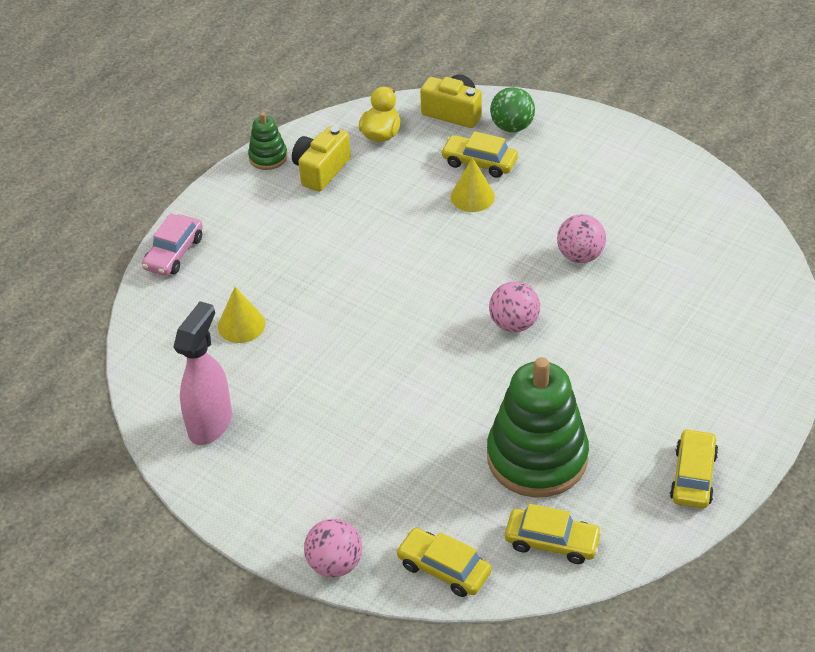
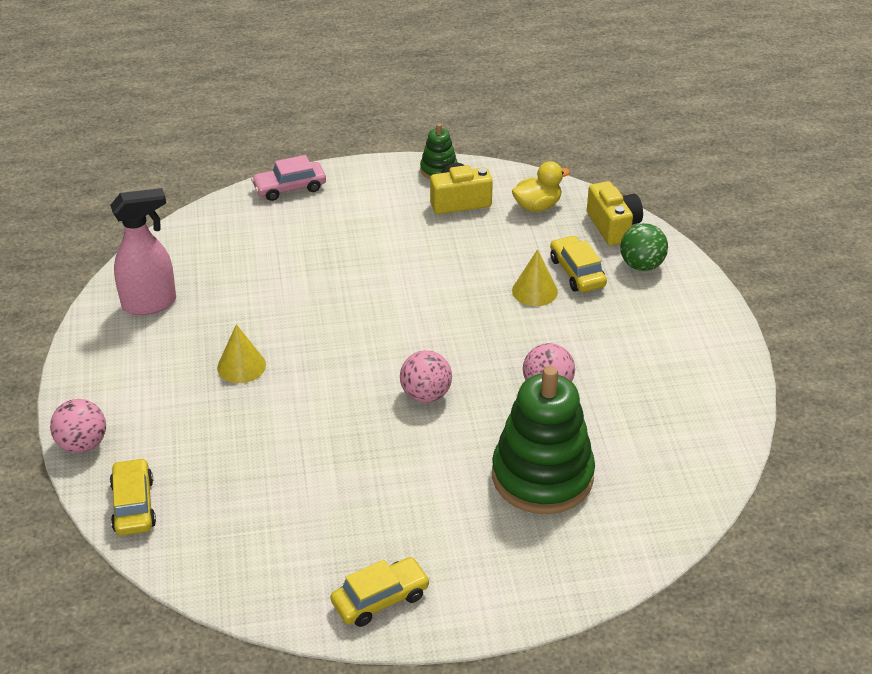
camera: 45 degrees right, 5 degrees down
(241, 325) = (259, 260): yellow cone -> yellow cone (241, 366)
(537, 457) = (299, 491): green stacking toy -> green stacking toy (542, 476)
(552, 542) = (220, 551): yellow car -> none

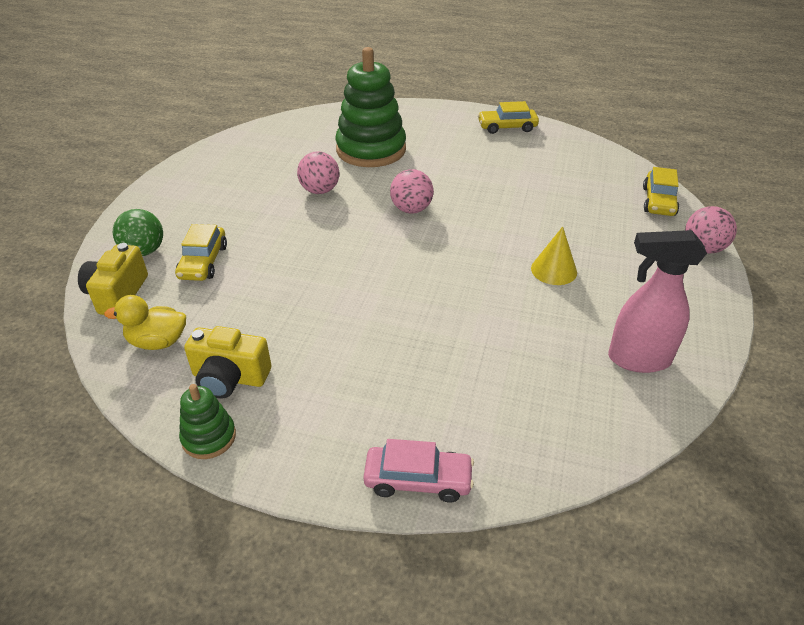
camera: 155 degrees left, 0 degrees up
(534, 291) = (256, 257): yellow cone -> none

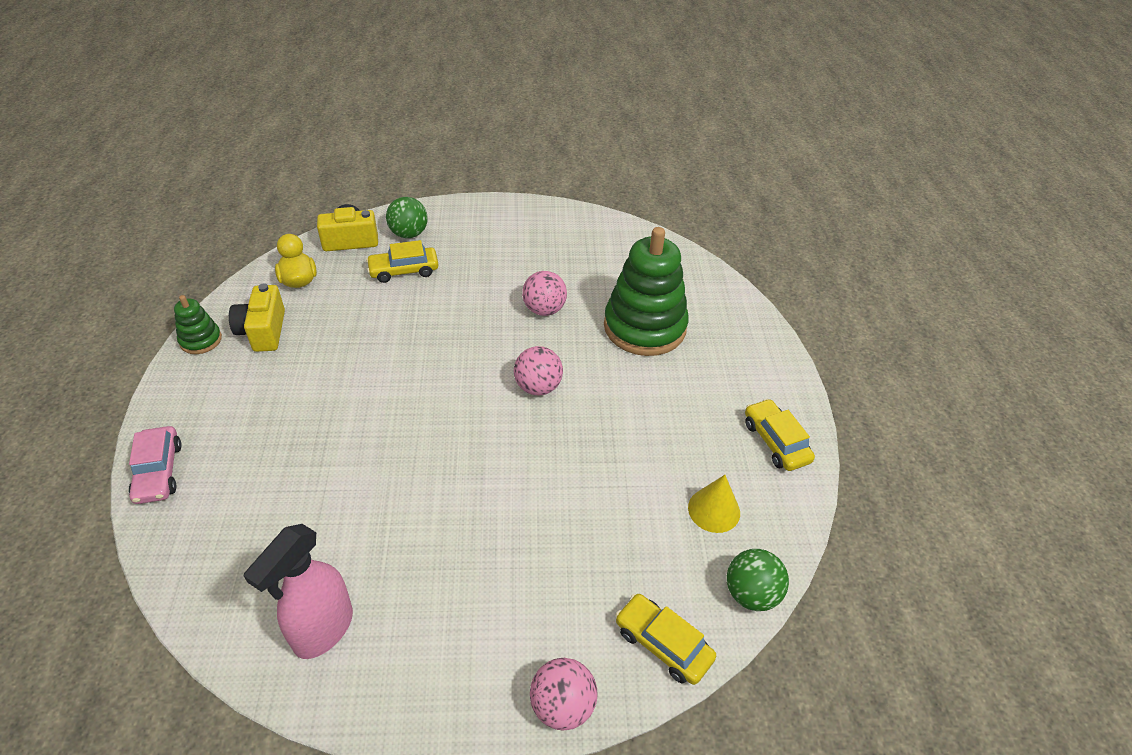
camera: 70 degrees right, 5 degrees up
(554, 270) = (463, 533): yellow cone -> yellow cone (714, 510)
(624, 163) = (751, 594): none -> green ball
(638, 359) = (323, 630): pink spray bottle -> pink spray bottle turned 135 degrees counterclockwise
(658, 201) = (663, 644): yellow car -> yellow car turned 45 degrees clockwise

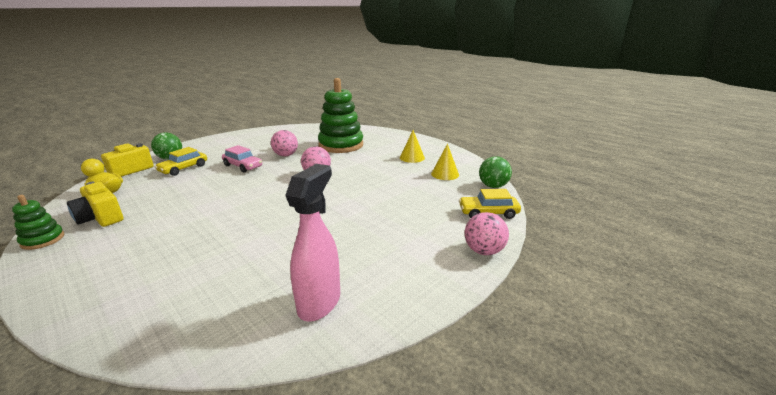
camera: 40 degrees left, 20 degrees down
(158, 472) = (73, 309): pink car -> pink car (243, 166)
(323, 630) = (319, 302): pink spray bottle -> pink spray bottle turned 150 degrees counterclockwise
(714, 431) = (412, 157): none -> yellow cone
(775, 441) = (437, 152): yellow car -> none

